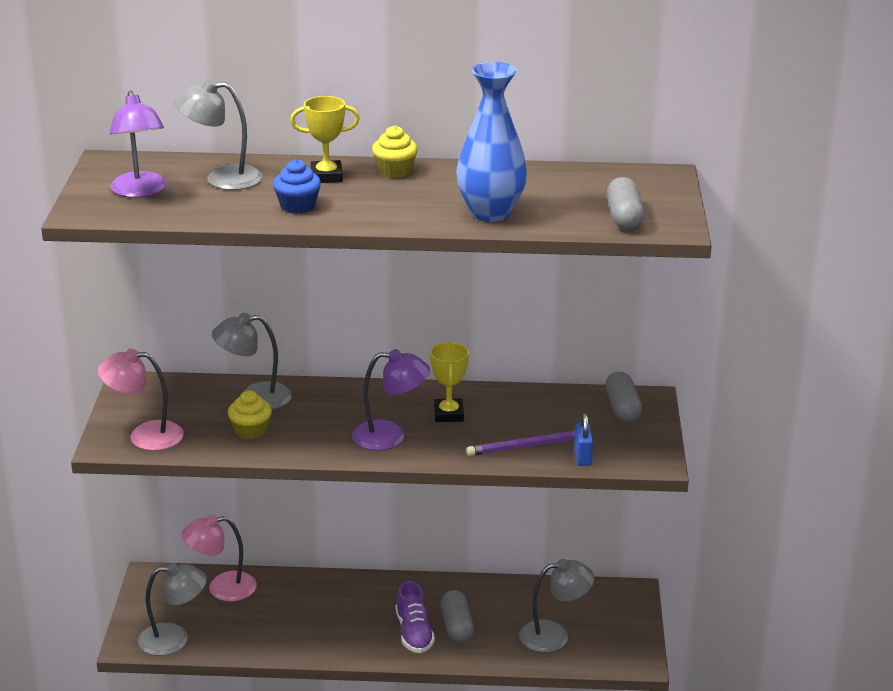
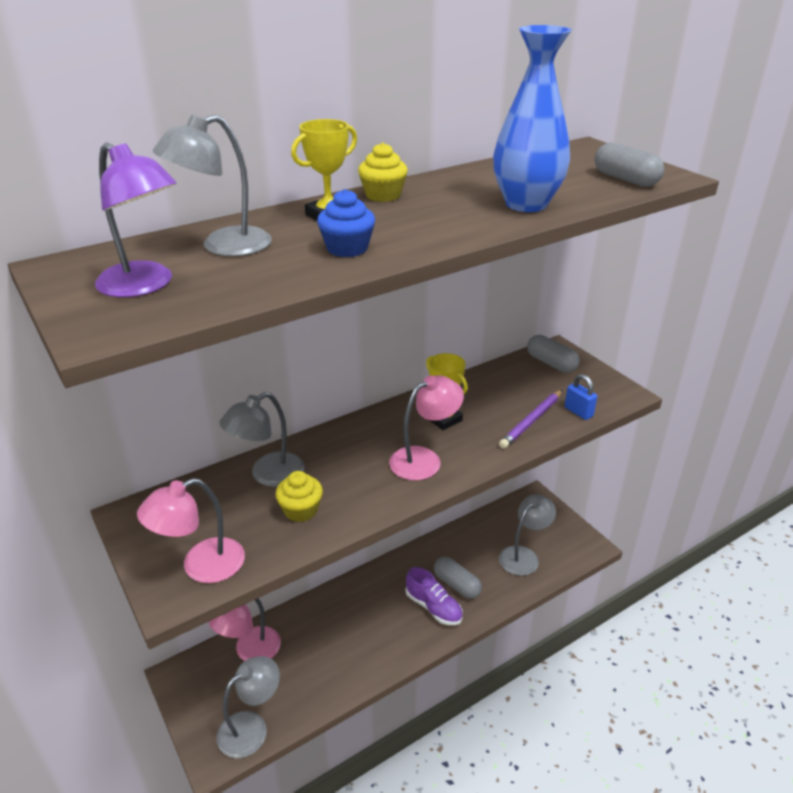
camera: 35 degrees left, 5 degrees up
(390, 436) = (424, 459): purple lamp -> pink lamp

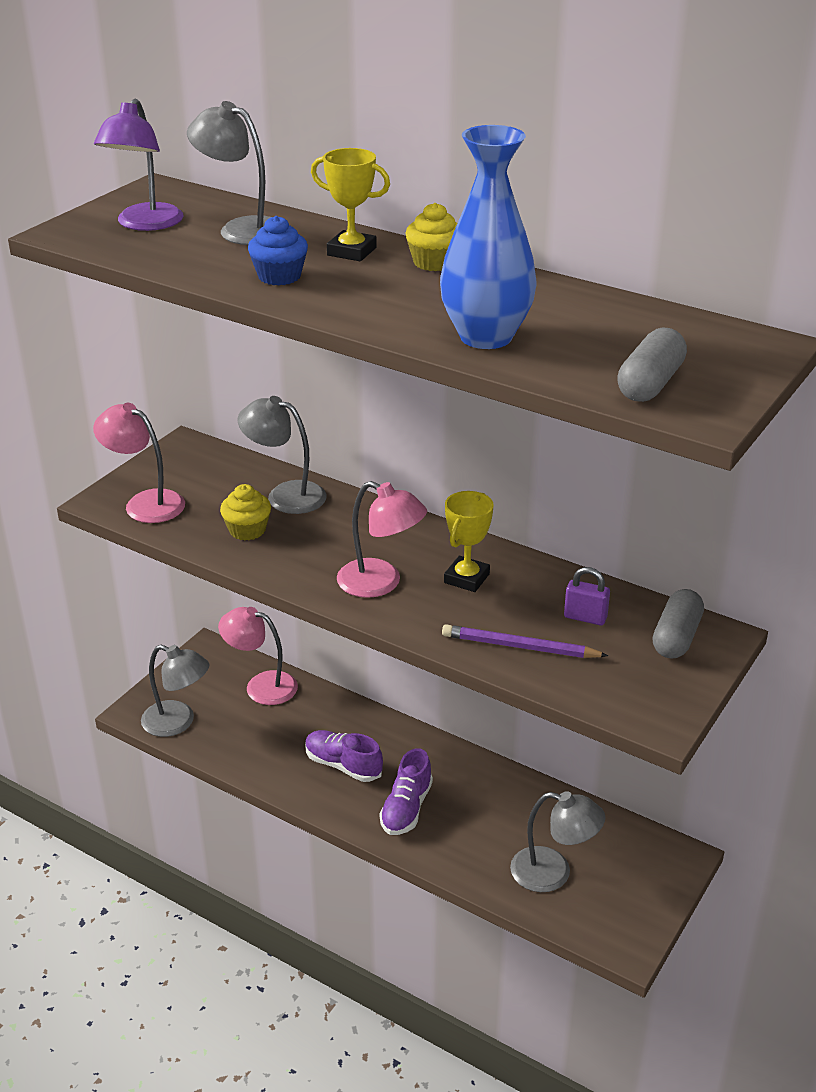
camera: 65 degrees right, 0 degrees up
(371, 628) = (343, 765): none -> purple shoe
(456, 585) = (455, 819): grey capsule -> none
(515, 387) = (585, 617): none -> purple padlock
(578, 412) = (574, 683): blue padlock -> none

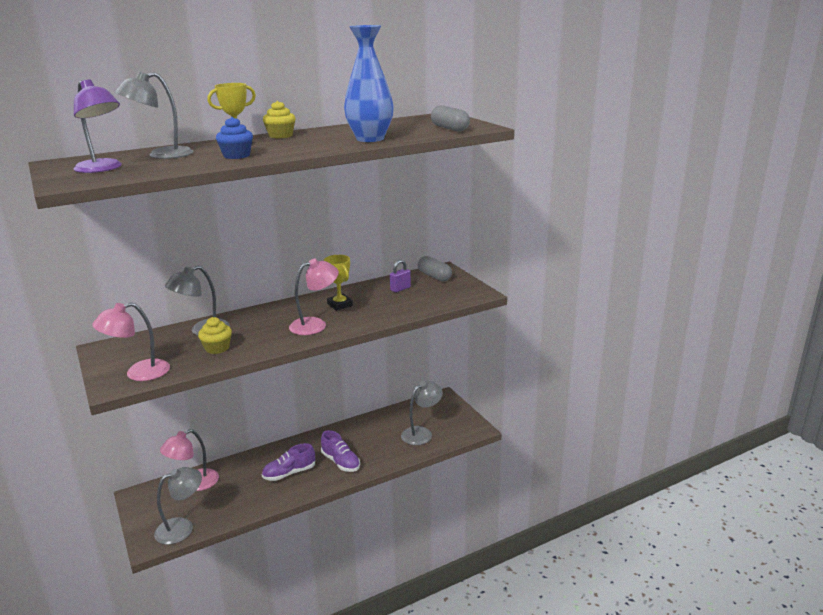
camera: 60 degrees left, 10 degrees down
(520, 647) = (403, 306): purple pencil -> none

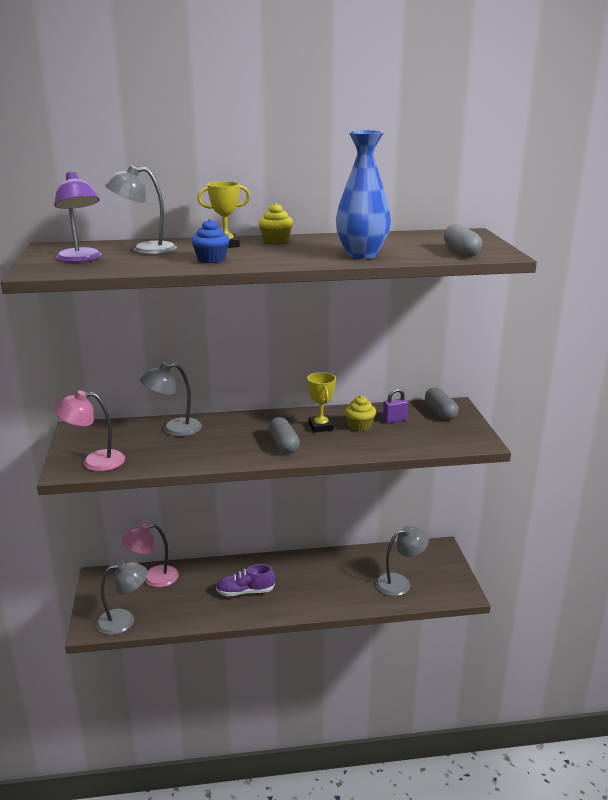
camera: 20 degrees right, 0 degrees up
(217, 348) = (177, 450): yellow cupcake -> yellow cupcake (359, 426)
(315, 325) = (284, 444): pink lamp -> grey capsule
(340, 462) = (301, 593): purple shoe -> none

